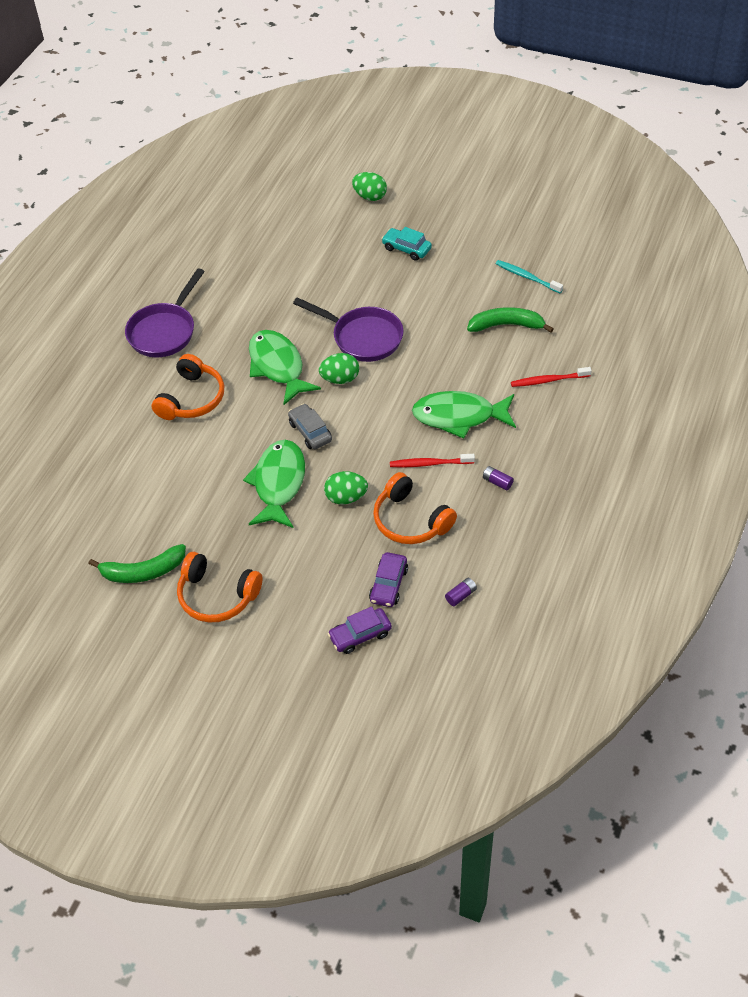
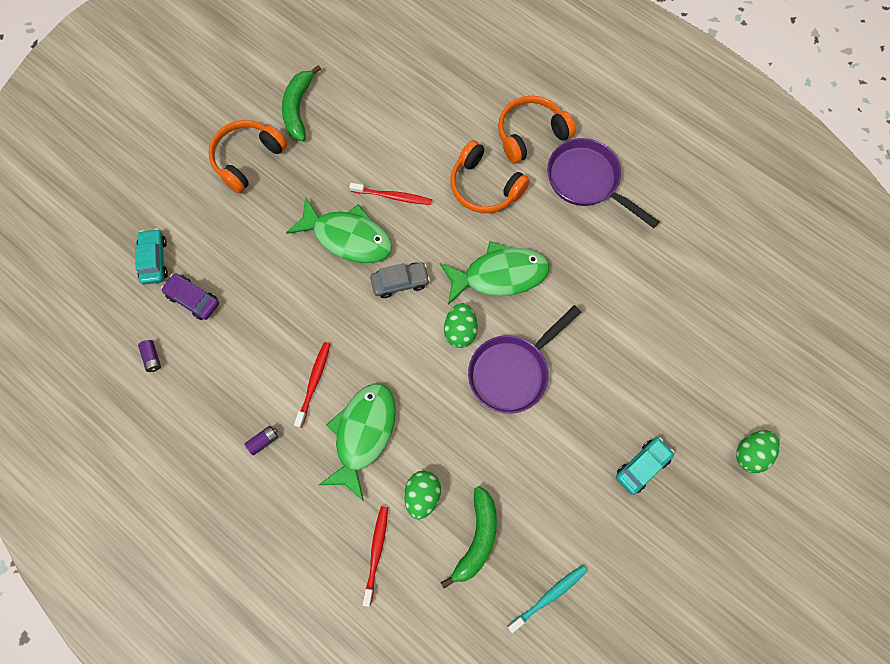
camera: 105 degrees right, 20 degrees up
(223, 462) = (393, 196): none -> red toothbrush
(346, 497) = (306, 292): green egg -> green egg (422, 495)
(360, 635) = (154, 260): purple car -> turquoise car
(410, 520) = (254, 341): orange headphones -> orange headphones (530, 134)

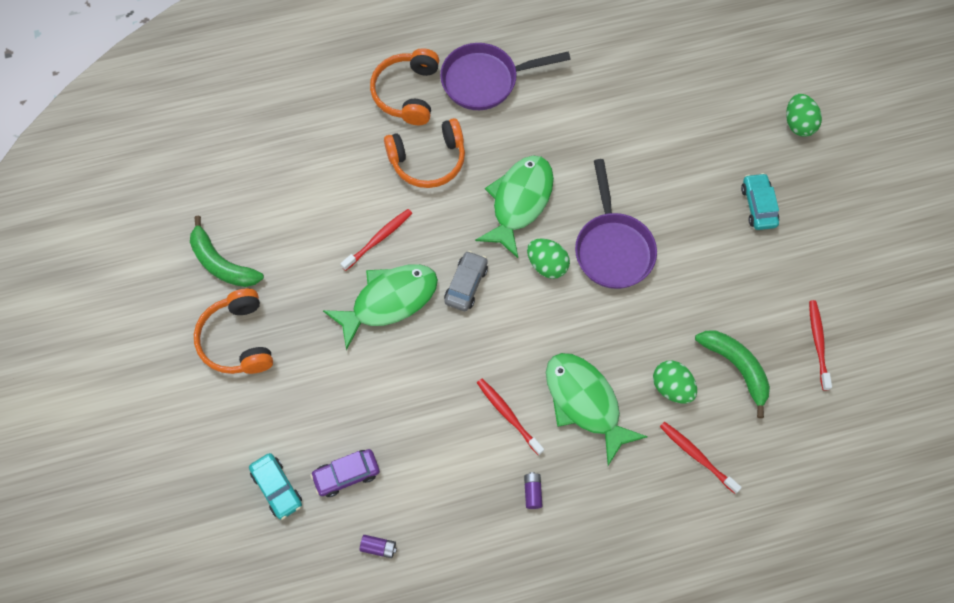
camera: 55 degrees left, 5 degrees down
(154, 260) = (277, 488): turquoise car -> turquoise car turned 150 degrees counterclockwise
(549, 596) = (818, 343): turquoise toothbrush -> red toothbrush

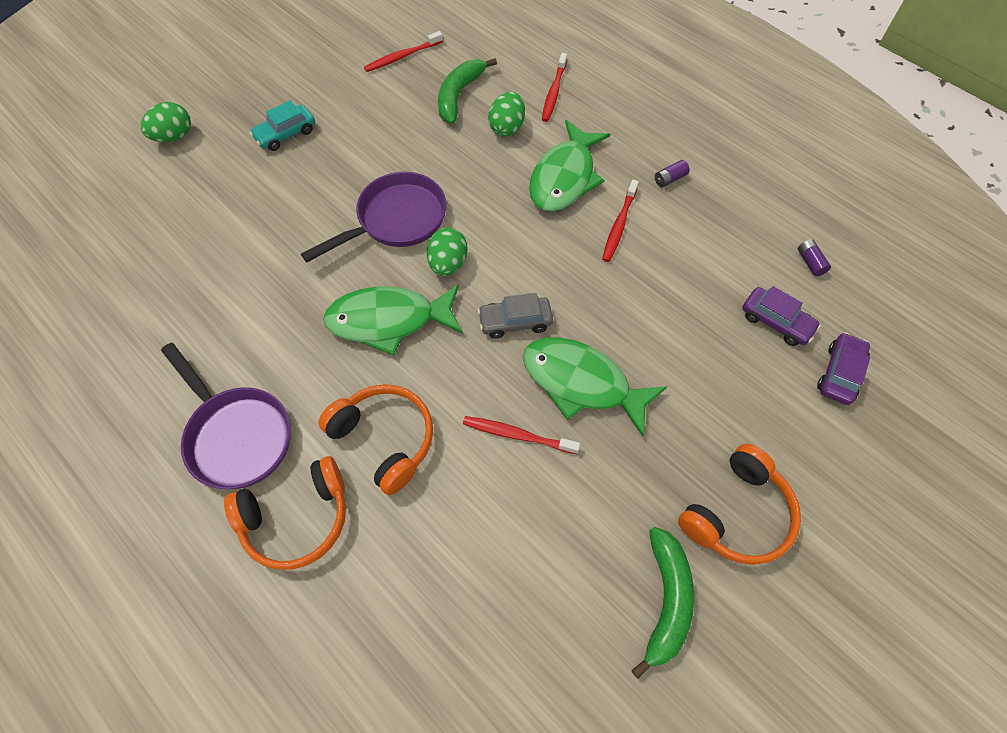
camera: 120 degrees left, 5 degrees down
(277, 488) = (839, 373): turquoise car -> purple car

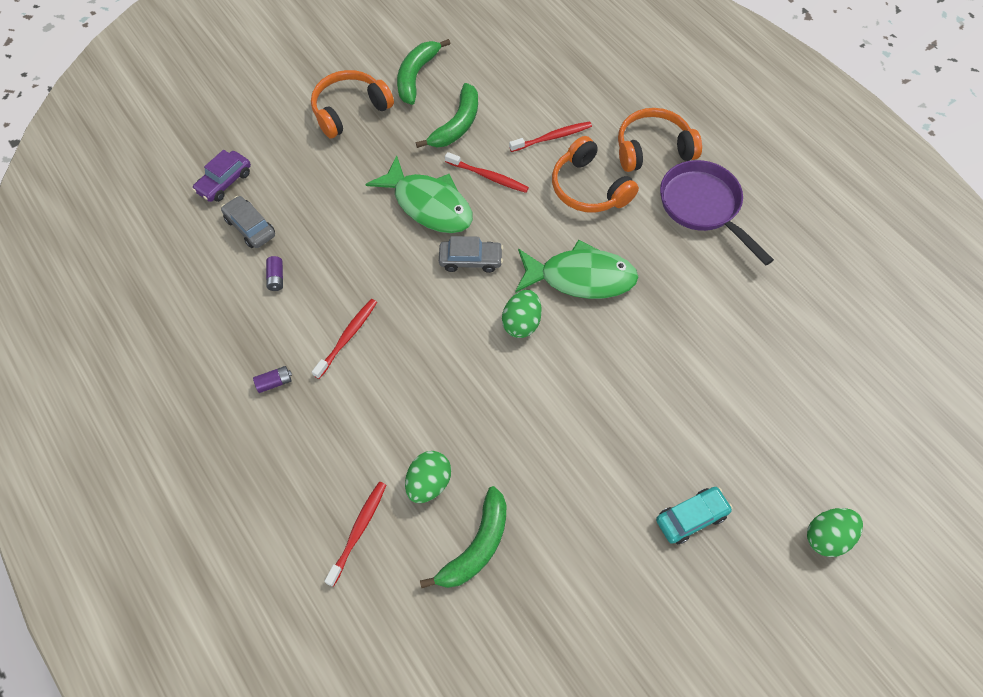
camera: 170 degrees left, 0 degrees up
(396, 220) = (567, 378): purple pan -> none
(402, 57) = (542, 634): red toothbrush -> red toothbrush (553, 137)
(564, 177) = (383, 402): green fish -> none
(579, 514) = (457, 125): none -> green banana
(776, 321) = (250, 227): purple car -> grey car
(810, 262) = (189, 273): purple battery -> purple battery (276, 278)

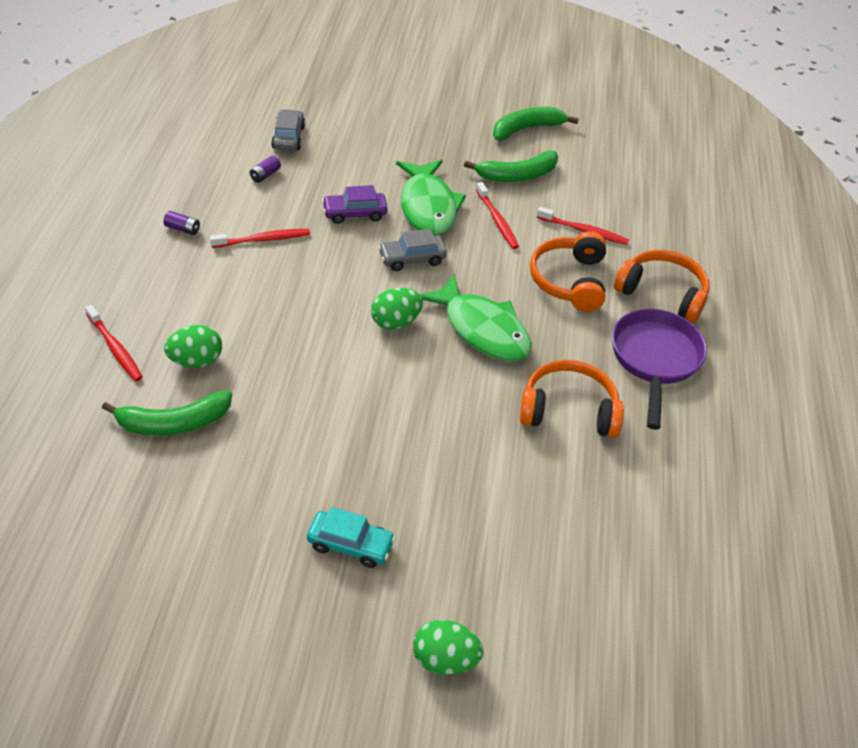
camera: 40 degrees right, 15 degrees down
(224, 182) = (307, 103): purple car -> purple car (355, 213)
(350, 110) = (448, 118): orange headphones -> orange headphones (568, 410)
(358, 530) = (115, 348): red toothbrush -> red toothbrush turned 75 degrees clockwise
(470, 260) = (412, 259): grey car -> grey car turned 120 degrees clockwise

